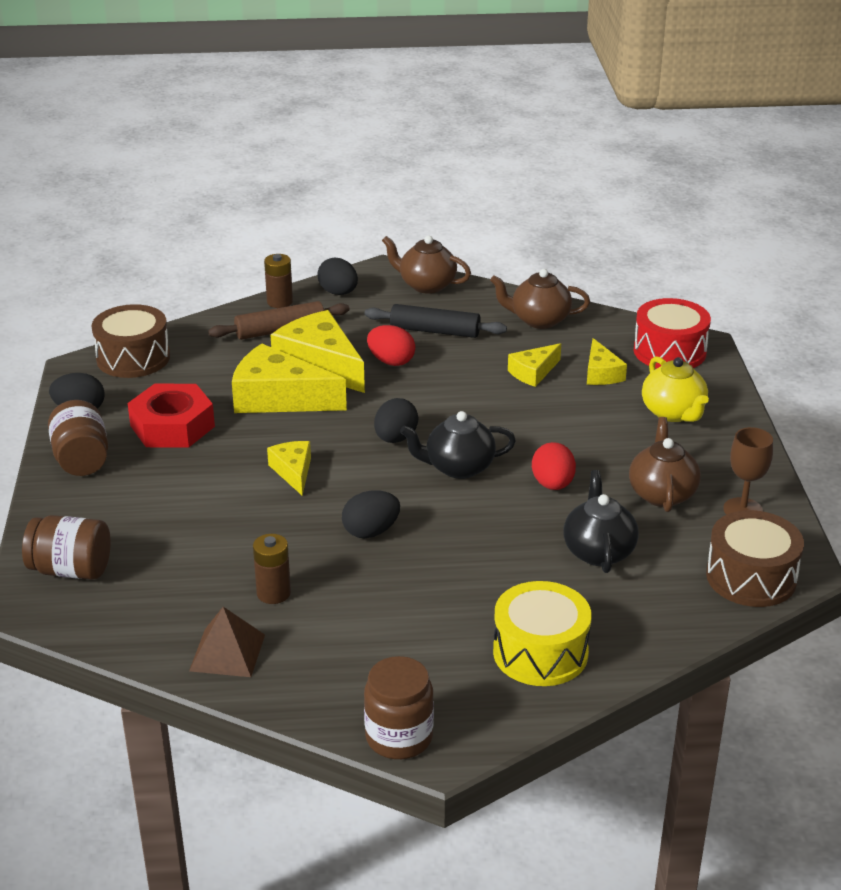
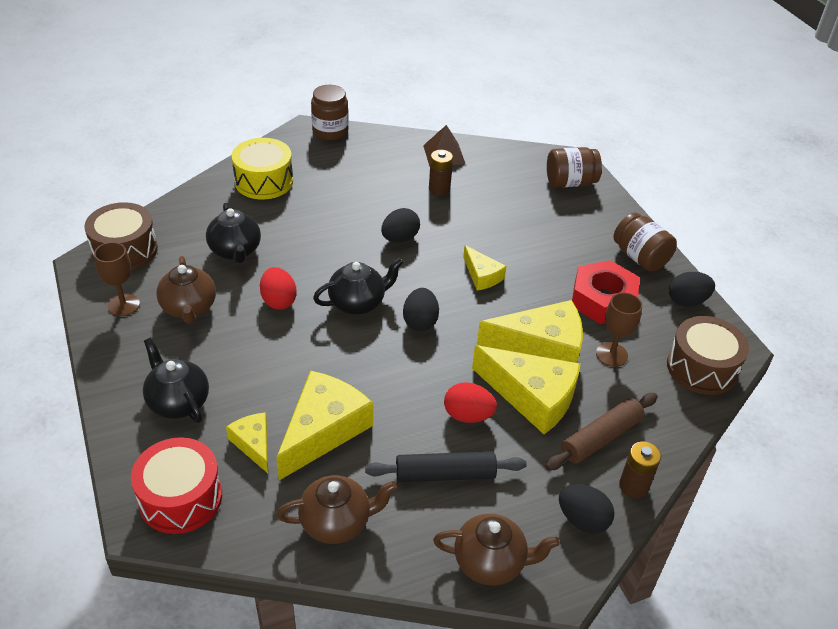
camera: 160 degrees right, 10 degrees up
(212, 381) = (611, 354): none -> brown goblet
(533, 372) = (323, 430): yellow cheese -> yellow cheese, size x1.85
(673, 413) = (178, 402): yellow teapot -> black teapot

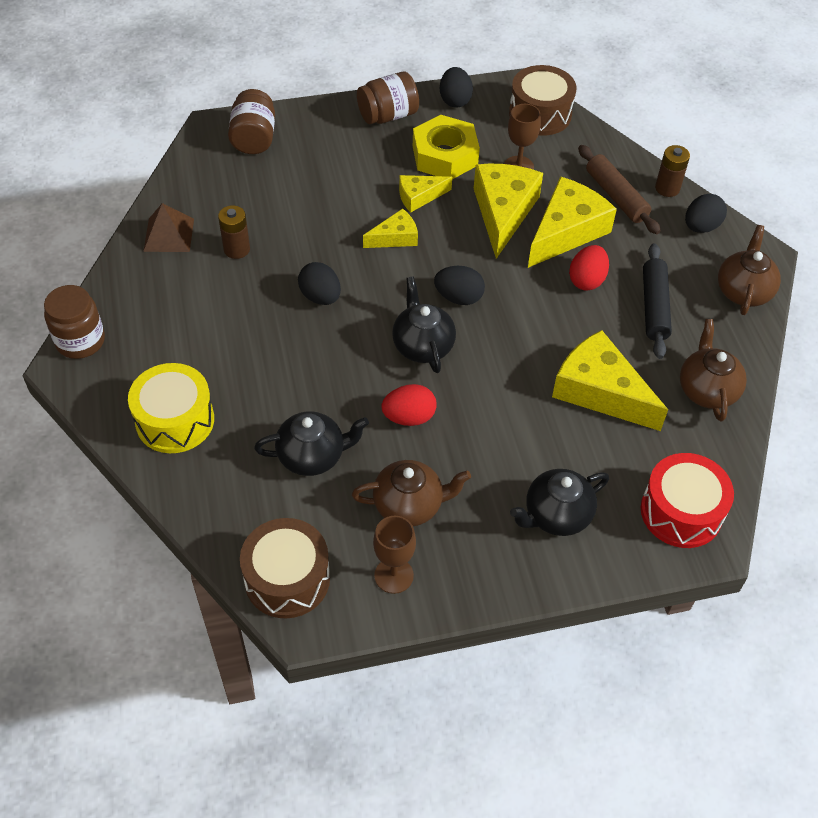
camera: 80 degrees left, 10 degrees up
(253, 444) = (616, 449): yellow cheese -> yellow cheese (419, 197)
(603, 300) = (445, 155): red nut -> yellow nut

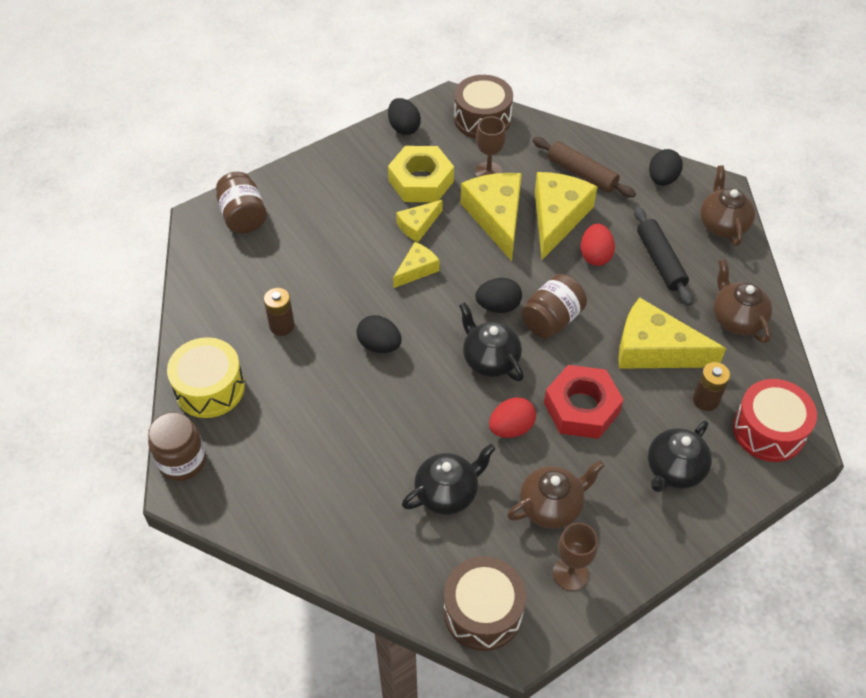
camera: 20 degrees left, 0 degrees up
(169, 235) = (212, 332): brown pyramid -> none
(175, 420) = (309, 504): yellow drum -> yellow drum (209, 388)
(388, 115) = (352, 159): brown jar -> brown jar (552, 319)
(491, 422) = (581, 407): none -> red nut
(667, 188) = (619, 154): brown battery -> brown battery (705, 400)

